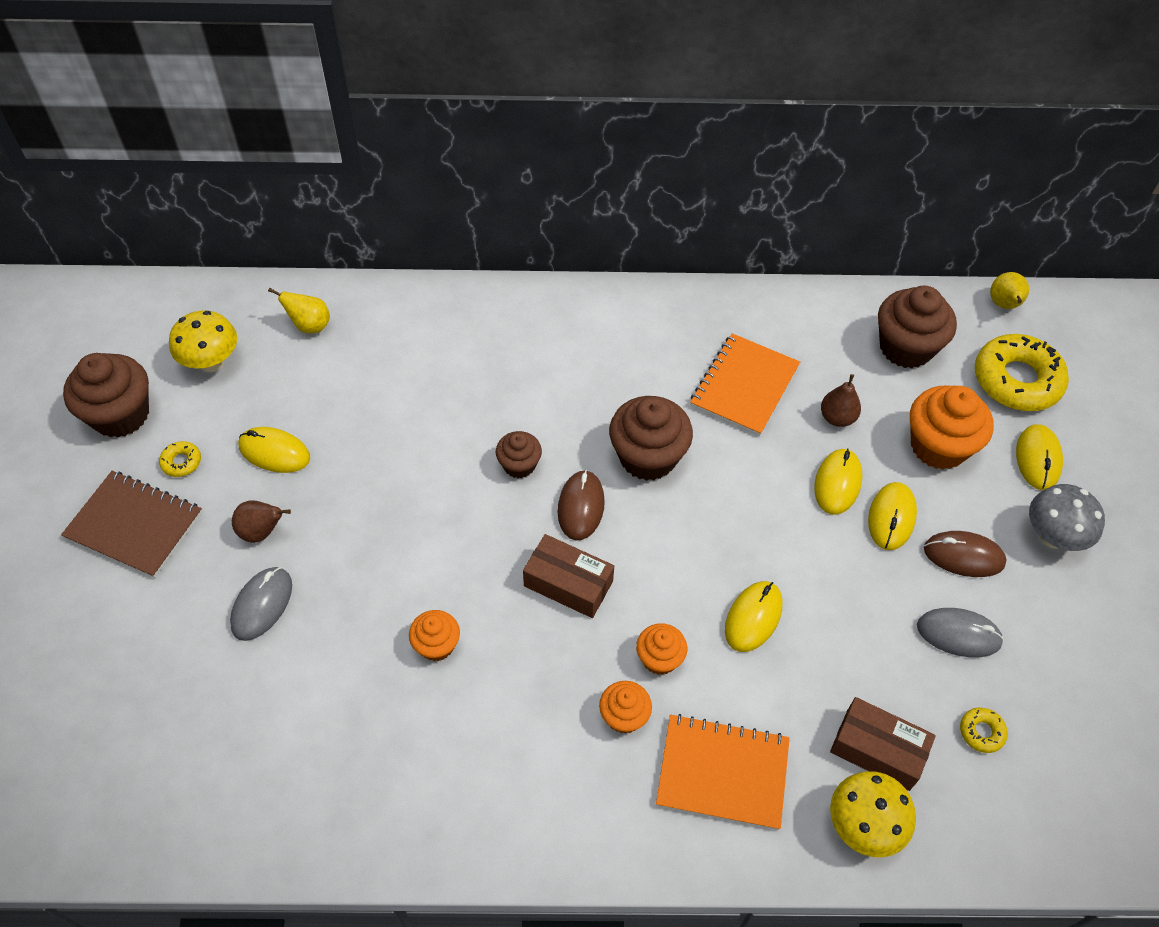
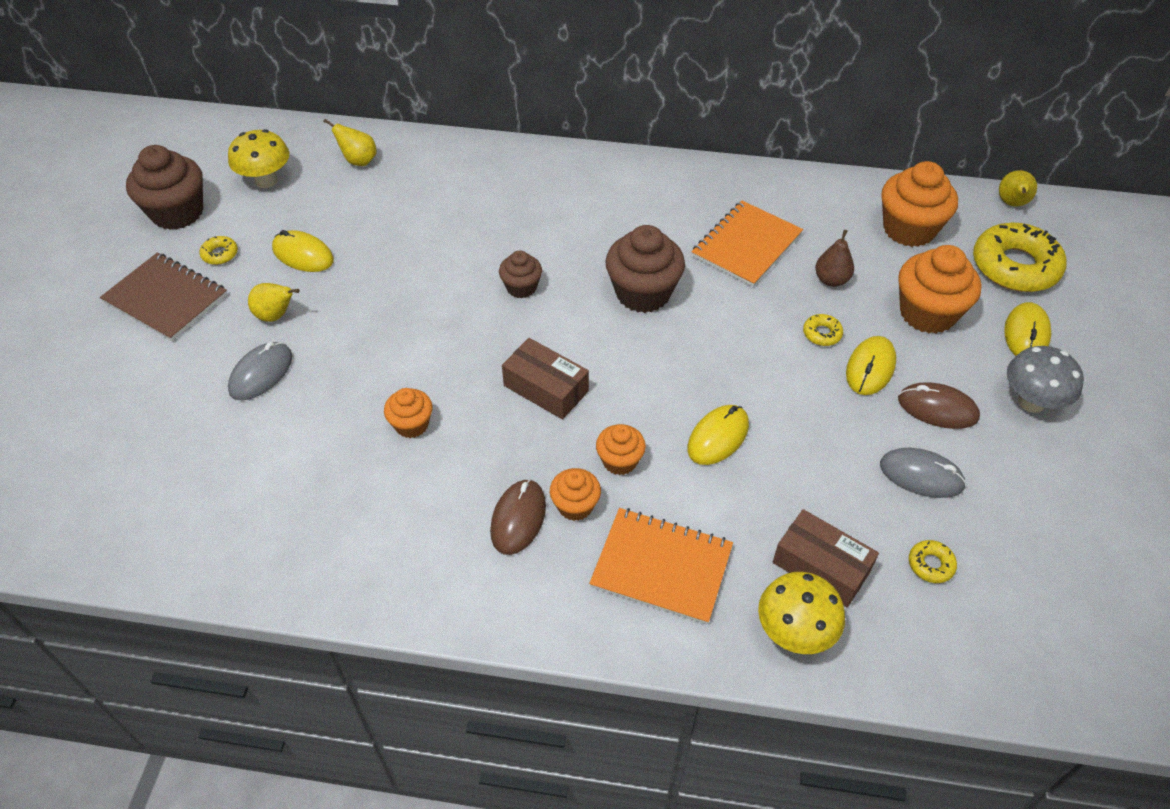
camera: 10 degrees right, 5 degrees down
(262, 531) = (276, 315): brown pear -> yellow pear
(581, 507) = (571, 327): brown mouse -> brown mouse (518, 518)
(837, 483) = (822, 334): yellow mouse -> yellow donut
(906, 347) = (909, 229): brown cupcake -> orange cupcake

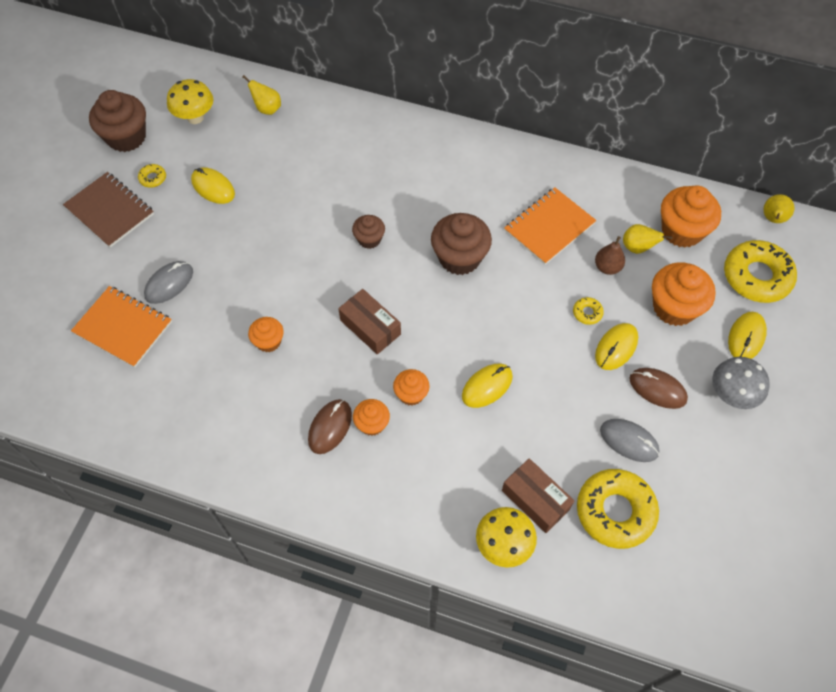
camera: 10 degrees right, 10 degrees up
(276, 315) = (186, 237): yellow pear -> yellow pear (637, 248)
(661, 567) = (422, 480): orange notebook -> orange notebook (123, 327)
(930, 564) = (615, 511): yellow donut -> yellow donut, size x2.37

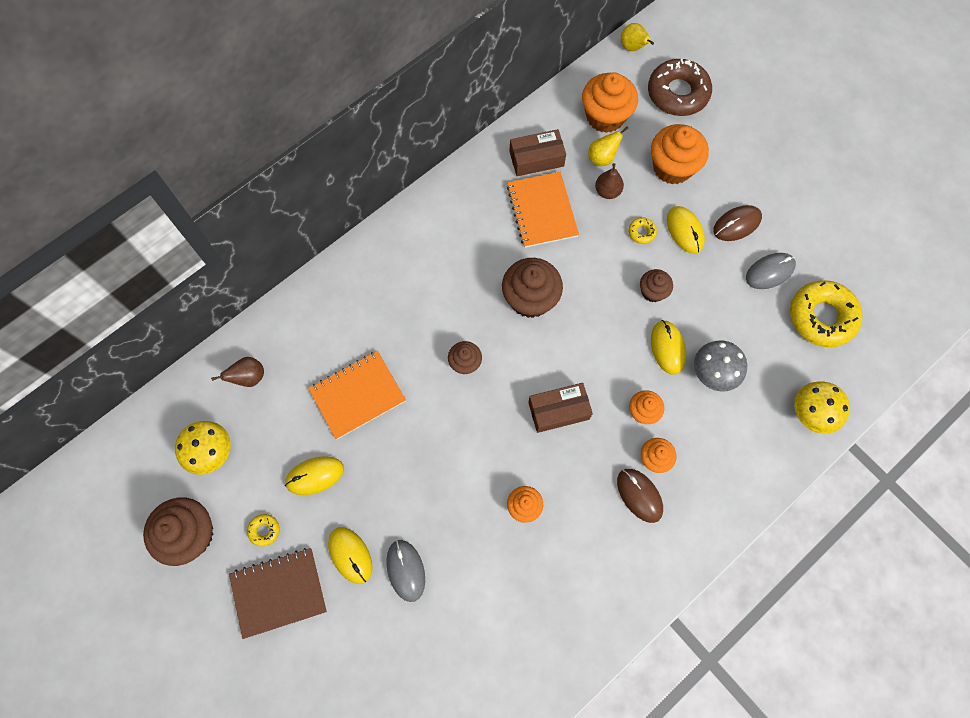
camera: 60 degrees left, 10 degrees up
(123, 327) = (431, 637): orange notebook -> orange notebook (357, 395)
(267, 109) = (249, 377): yellow pear -> brown pear
(534, 349) = (652, 292): none -> brown cupcake
(535, 499) = (784, 368): brown box -> brown box (536, 159)
(731, 395) = (768, 177): grey mushroom -> grey mushroom (713, 373)
(746, 337) = (726, 135): yellow mouse -> yellow mouse (350, 555)
(756, 276) = (677, 93): yellow donut -> brown donut

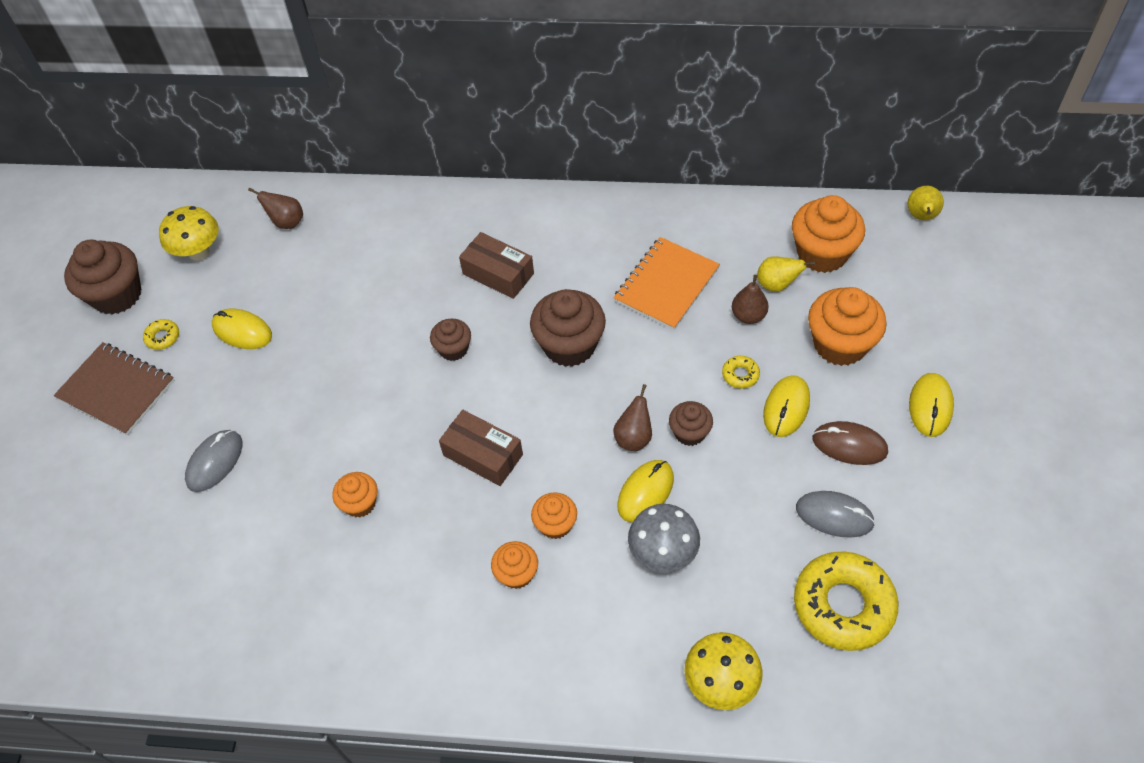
camera: 50 degrees right, 15 degrees down
(350, 555) = (193, 411): yellow mouse -> yellow mouse (930, 406)
(357, 395) = (343, 301): orange notebook -> none
(536, 159) = (712, 240): brown box -> brown box (498, 273)
(627, 322) = (633, 437): none -> brown pear
(639, 495) = (465, 591): brown mouse -> none
(677, 93) = (923, 286): brown donut -> none

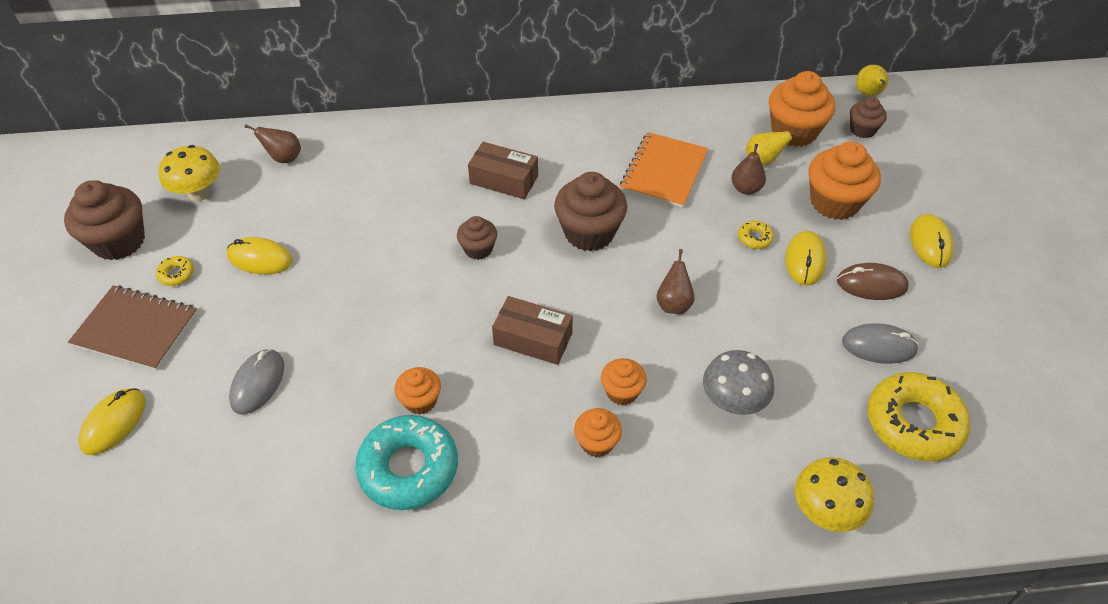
camera: 15 degrees left, 5 degrees down
(333, 570) = (408, 468): none -> turquoise donut
(645, 492) = (699, 350): yellow mouse -> yellow mouse (114, 423)
(689, 433) = (724, 293): brown cupcake -> brown cupcake (862, 130)

